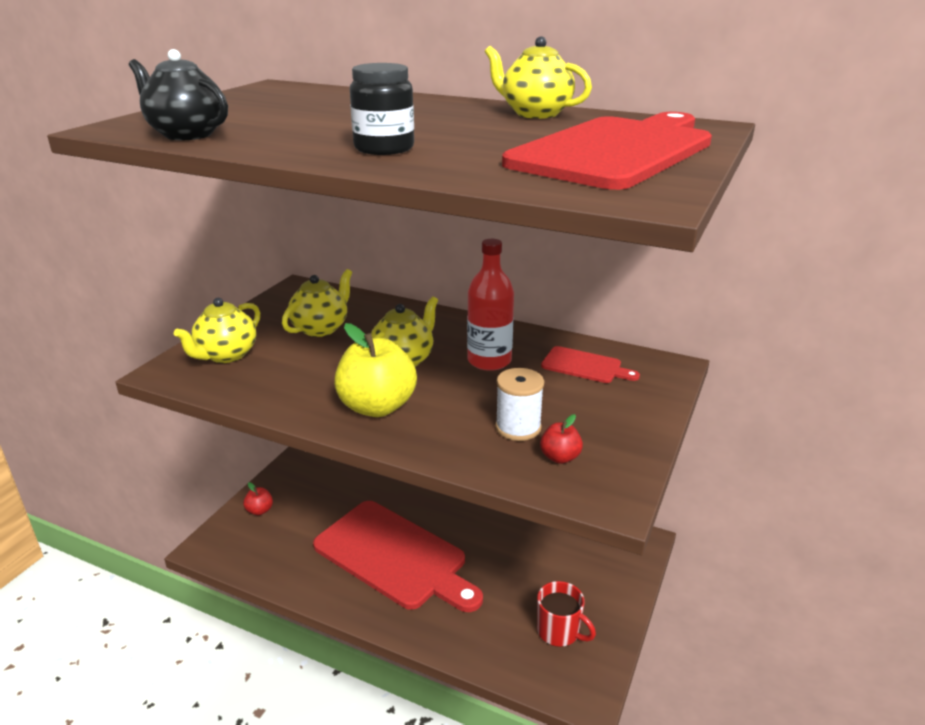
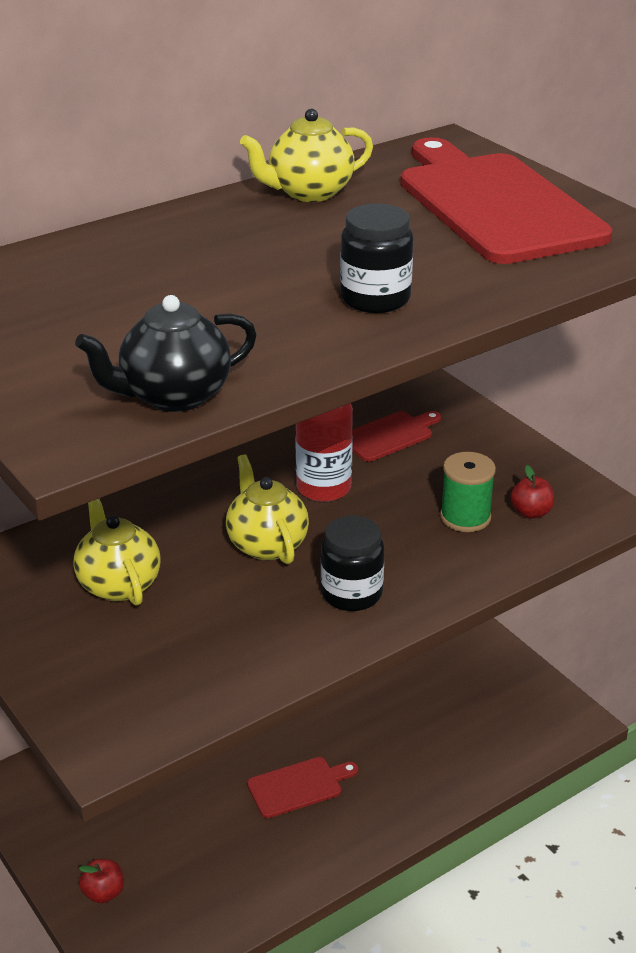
camera: 60 degrees left, 5 degrees up
(226, 355) = (112, 684): yellow teapot -> none
(377, 407) = (351, 594): yellow apple -> black jar
(395, 556) = (298, 786): red cutting board -> red cutting board, size x0.46
(518, 427) = (465, 517): white spool -> green spool
(559, 631) = (495, 703): red mug -> none

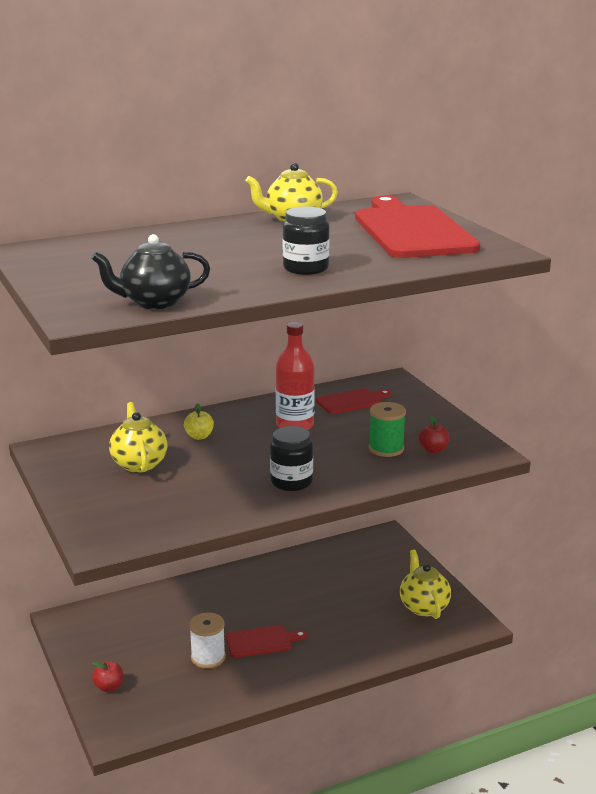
camera: 10 degrees right, 10 degrees down
(192, 523) = (199, 436): none -> yellow apple
(231, 823) = (208, 657): none -> white spool
(266, 544) = (244, 451): yellow teapot -> yellow teapot (423, 606)

